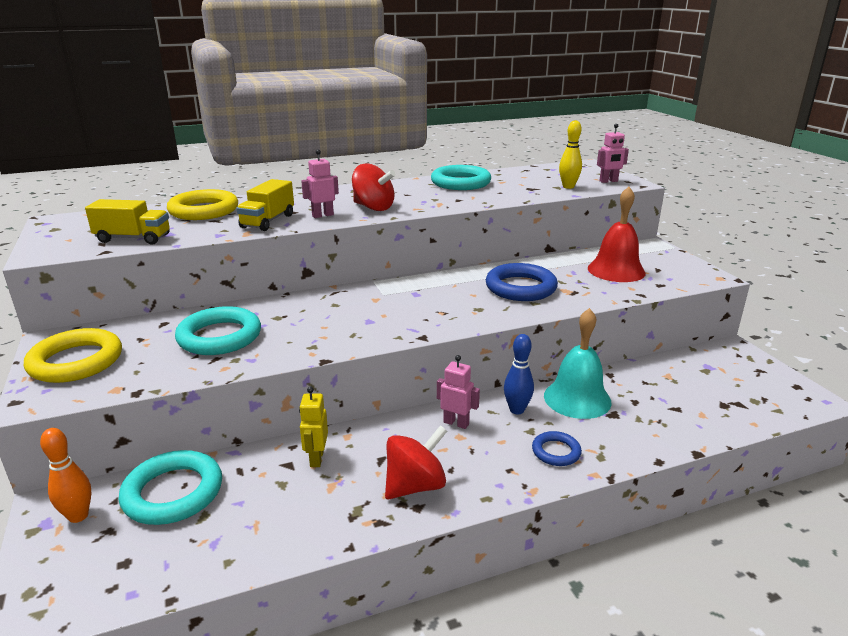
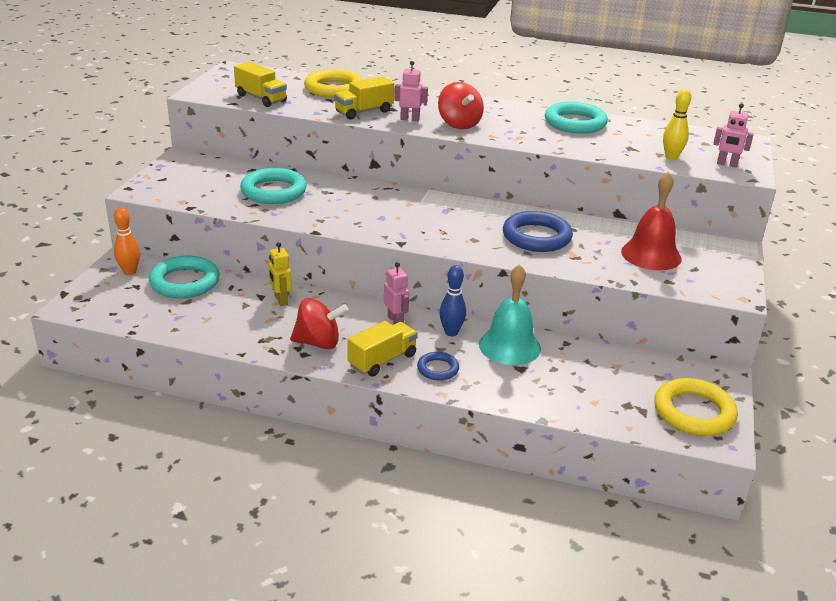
camera: 35 degrees right, 5 degrees up
(76, 361) = (179, 176): yellow ring -> yellow ring (694, 412)
(316, 458) = (281, 300): yellow robot -> yellow robot turned 60 degrees counterclockwise
(499, 470) = (382, 360): none -> yellow truck

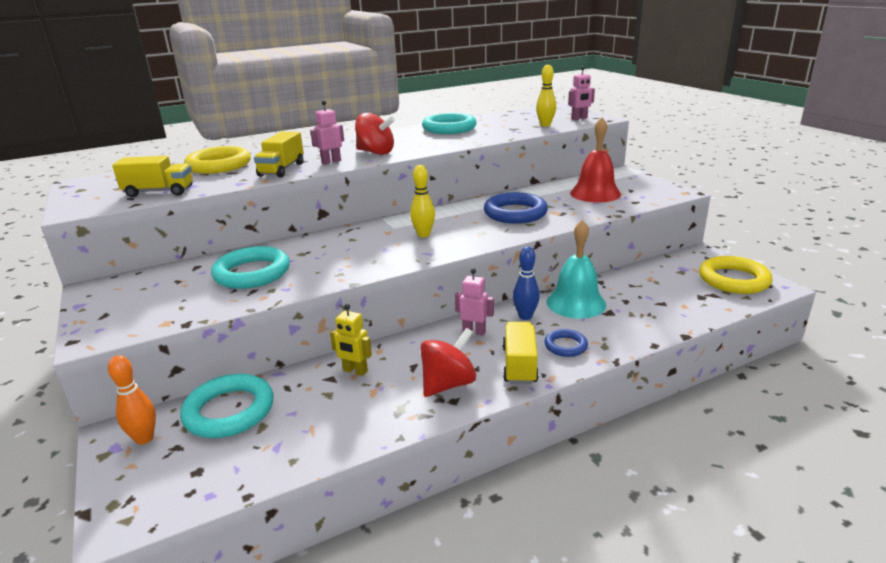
camera: 40 degrees left, 5 degrees down
(429, 219) = (423, 235): none -> yellow bowling pin

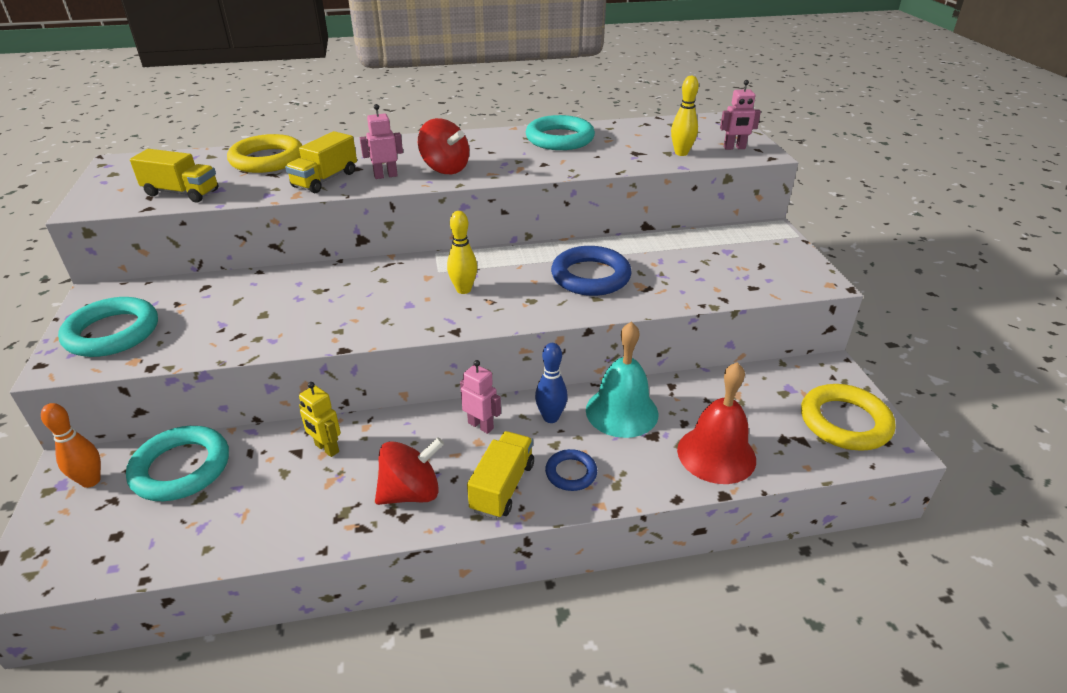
camera: 15 degrees right, 10 degrees up
(252, 273) = (252, 309): turquoise ring -> turquoise ring (112, 333)
(595, 193) = (711, 262): red bell -> red bell (716, 454)

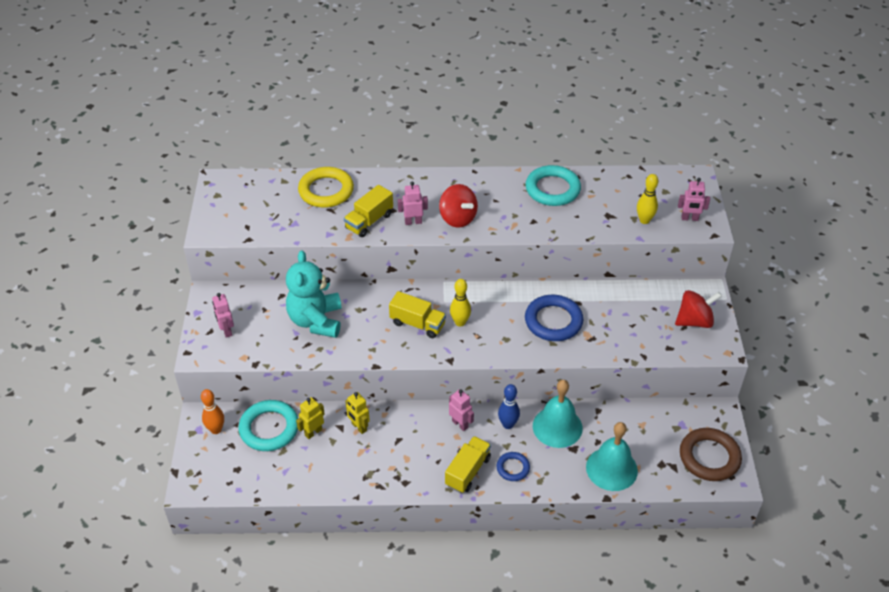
camera: 10 degrees right, 10 degrees up
(112, 333) = (226, 331): turquoise ring -> pink robot
(182, 193) = (269, 224): yellow truck -> yellow truck (417, 324)
(253, 464) = (313, 432): none -> yellow robot
(254, 308) = (316, 321): none -> turquoise teddy bear
(411, 492) = (410, 467): red spinning top -> red spinning top (694, 321)
(716, 454) = (611, 468): red bell -> turquoise bell
(845, 422) = (709, 457): yellow ring -> brown ring

